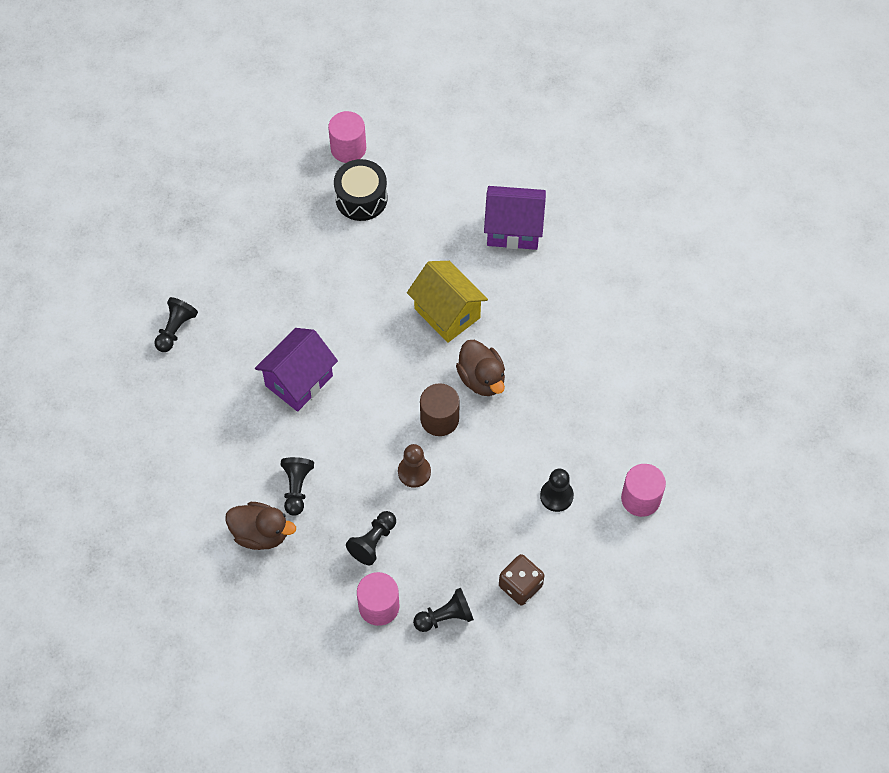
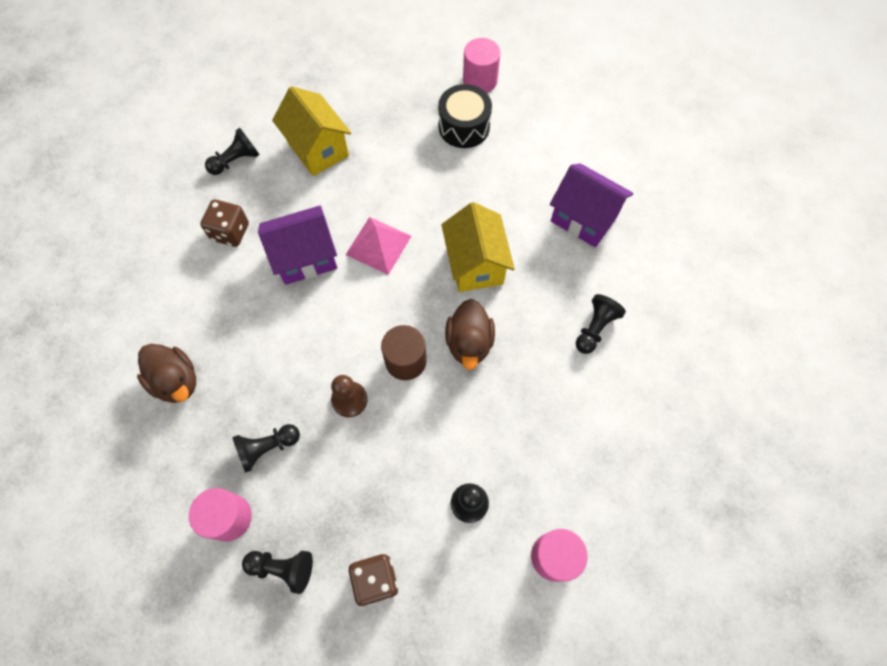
camera: 30 degrees right, 5 degrees up
(217, 393) = (230, 232): none -> brown dice
(243, 283) = (318, 149): none -> yellow house
(296, 488) = (236, 355): black pawn -> black pawn (595, 328)
(354, 338) = (378, 245): none -> pink pyramid

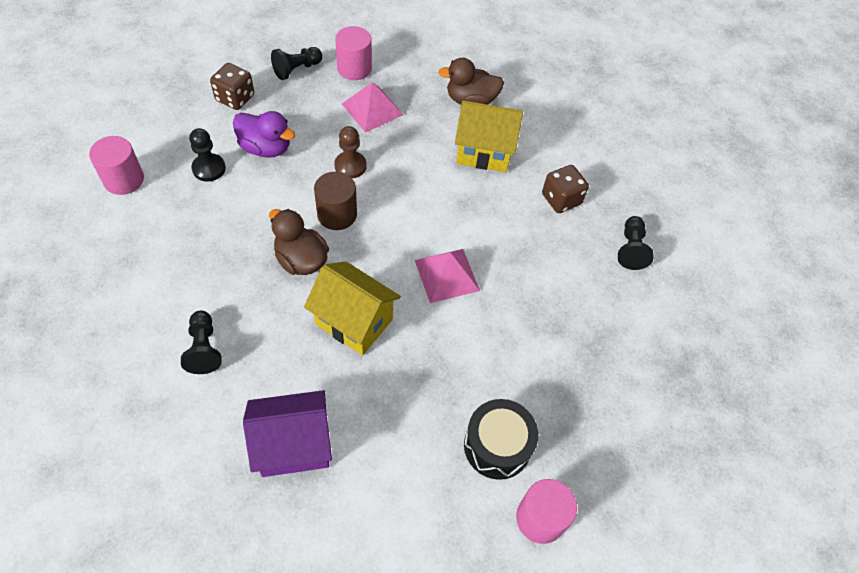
camera: 130 degrees right, 10 degrees down
(267, 448) = (372, 109): black pawn -> pink pyramid
(305, 257) = (488, 224): purple house -> none
(318, 149) = (587, 311): yellow house -> yellow house (484, 152)
(401, 484) = (266, 148): none -> purple duck

